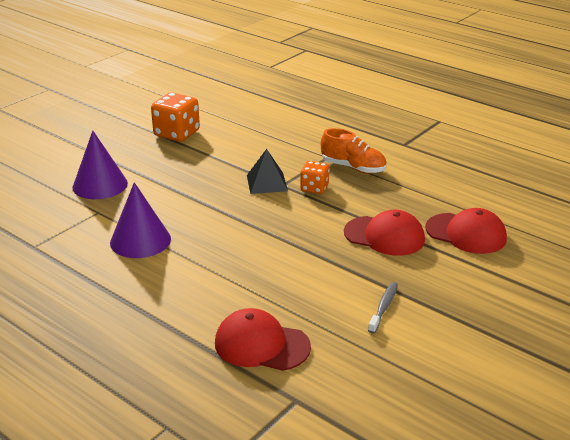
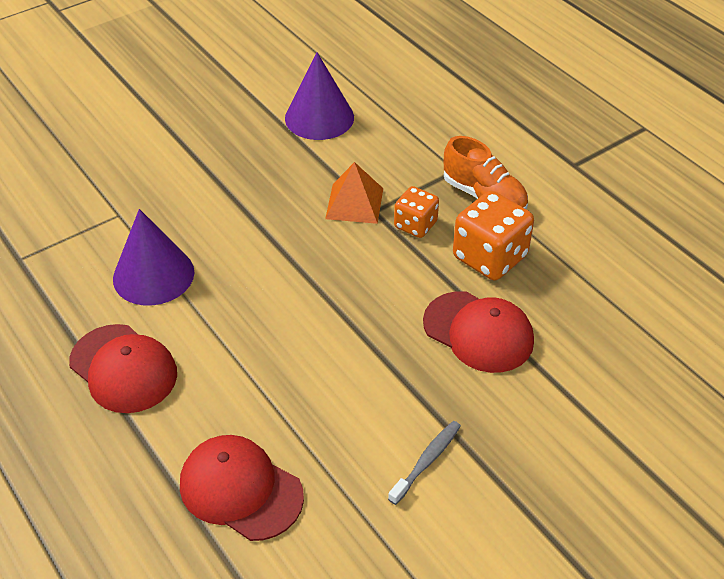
camera: 15 degrees right, 15 degrees up
(100, 185) = (137, 167): purple cone -> purple cone (319, 117)
(177, 134) = (268, 92): orange dice -> orange dice (490, 257)
(267, 183) = (354, 203): black pyramid -> orange pyramid
(466, 233) = (596, 351): red cap -> red cap (123, 368)

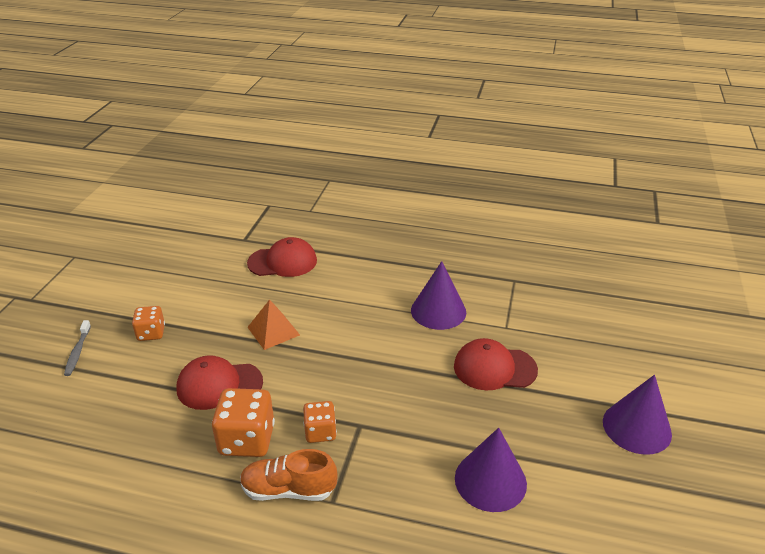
camera: 140 degrees right, 10 degrees down
(123, 368) = (391, 270): red cap -> red cap (494, 368)
(161, 86) = (636, 427): none -> purple cone
(354, 203) = (378, 422): orange pyramid -> orange pyramid (273, 331)
(427, 461) = (203, 312): grey toothbrush -> grey toothbrush (77, 352)
(519, 466) = (151, 333): none -> orange dice

